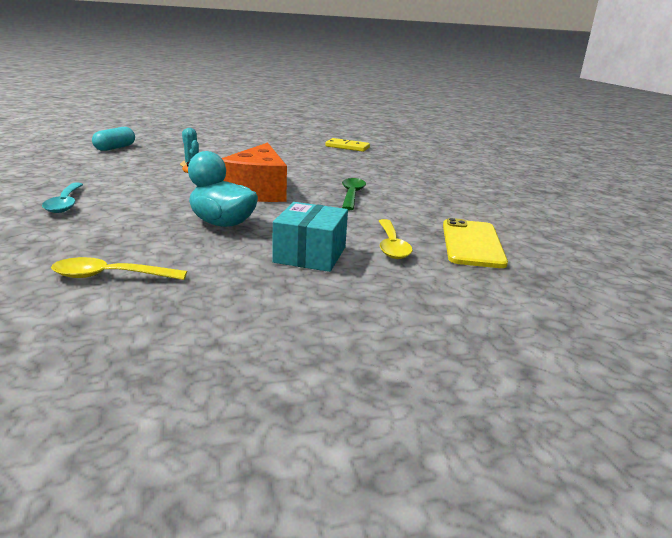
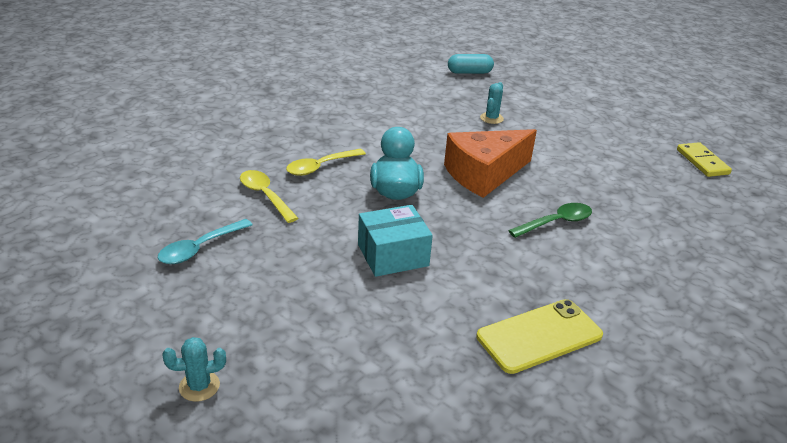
camera: 55 degrees right, 10 degrees up
(65, 203) = (341, 121): turquoise spoon -> turquoise spoon (200, 248)
(391, 246) = (466, 289): yellow spoon -> yellow spoon (320, 167)
(402, 433) = (199, 386): none -> turquoise cactus

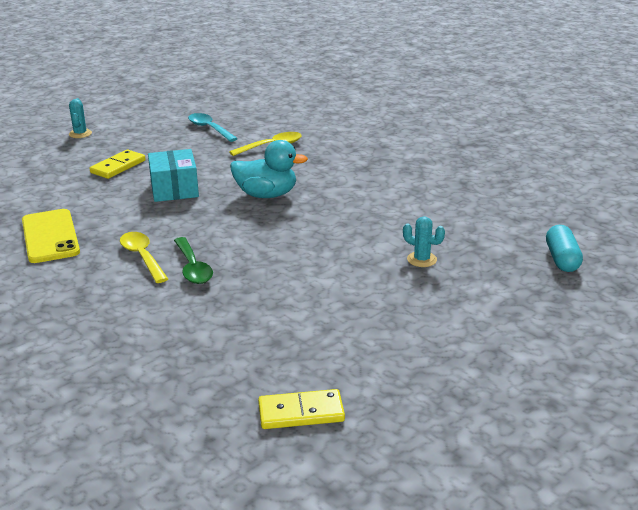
camera: 100 degrees right, 5 degrees down
(320, 167) = (314, 166): yellow spoon -> yellow spoon (142, 257)
(331, 315) = (118, 167): none -> yellow domino
(484, 174) = (291, 240): orange cheese -> none

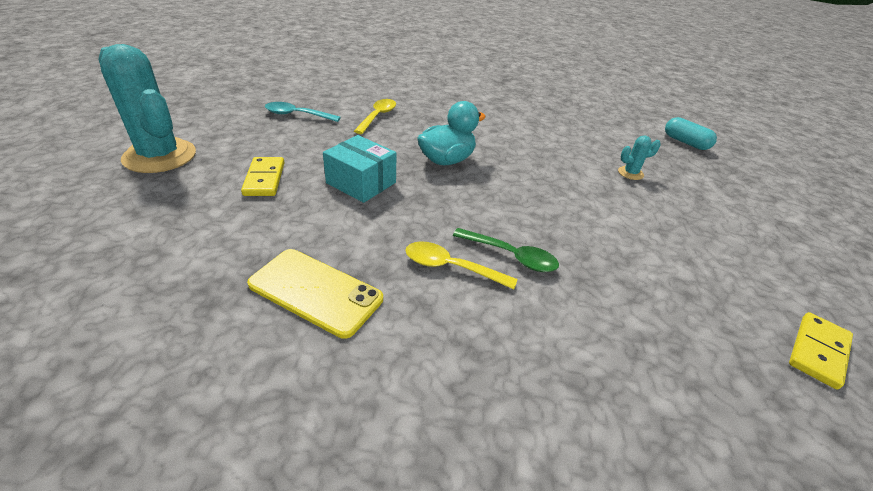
camera: 45 degrees left, 10 degrees up
(80, 134) = (160, 156): turquoise cactus -> turquoise cactus, size x2.39

